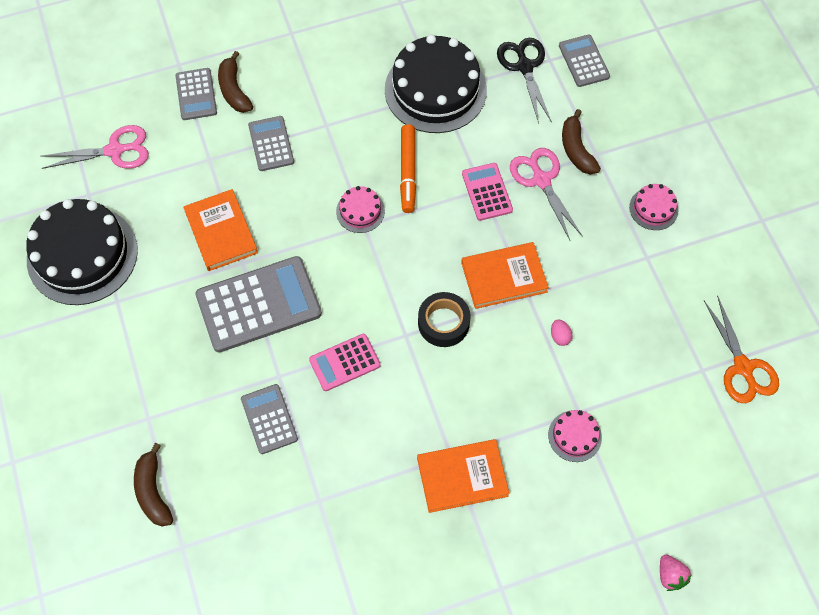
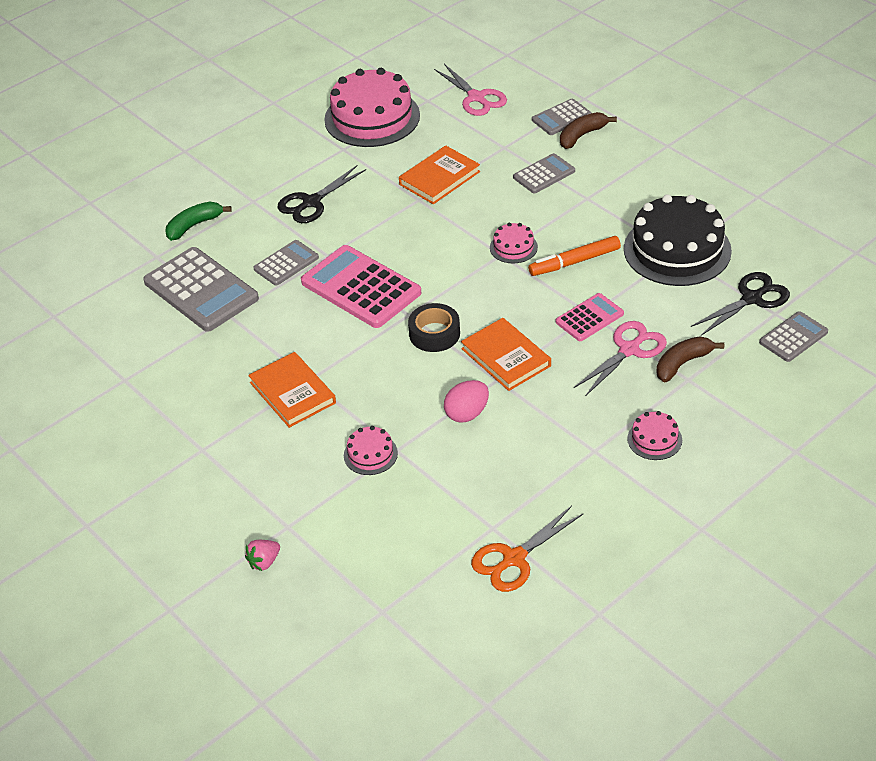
camera: 70 degrees right, 20 degrees down
(82, 255) = (372, 117): black cake -> pink cake
(153, 491) = (194, 225): brown banana -> green banana
(186, 362) = (311, 202): none -> black scissors
(259, 304) = (385, 222): grey calculator -> grey calculator (201, 290)
(344, 362) = (361, 288): pink calculator -> pink calculator, size x1.83
(560, 336) = (467, 413): pink egg -> pink egg, size x1.79

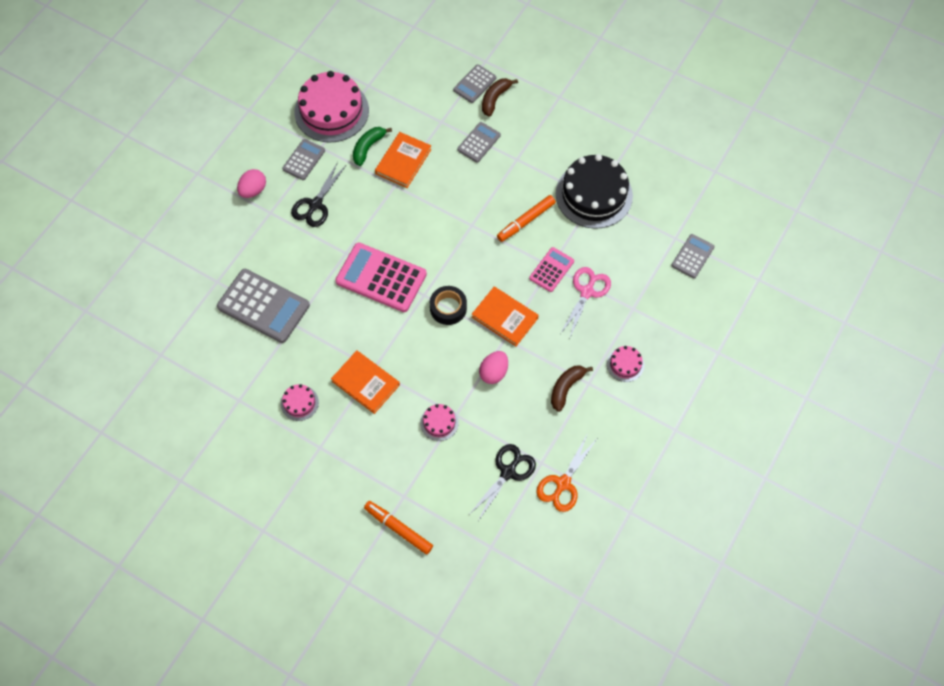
camera: 20 degrees left, 20 degrees up
(194, 225) = (234, 246): green banana -> green banana (368, 147)
(243, 177) = (253, 190): none -> pink egg
(264, 562) = (398, 529): pink strawberry -> orange marker
(286, 263) = (318, 267): grey calculator -> grey calculator (304, 160)
(476, 98) = (404, 76): pink scissors -> none
(513, 247) = (478, 216): pink cake -> pink cake (299, 403)
(682, 363) = (625, 296): brown banana -> brown banana (566, 388)
(752, 299) = (656, 228): black scissors -> black scissors (508, 472)

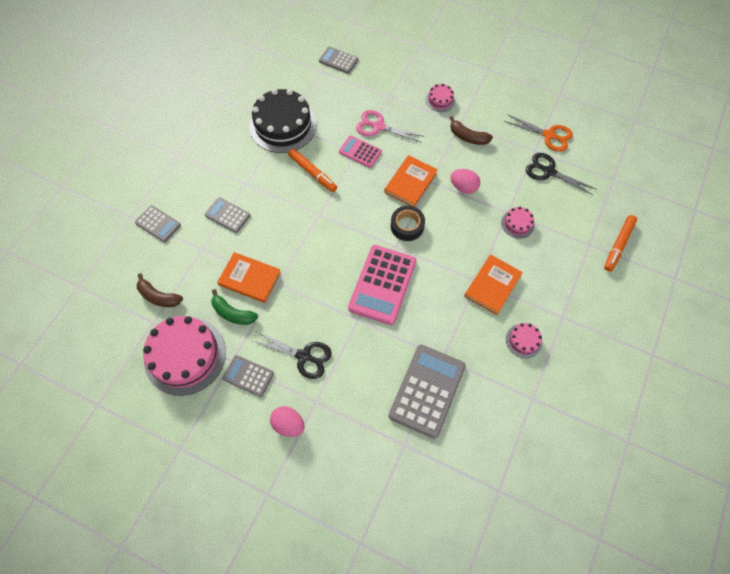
camera: 95 degrees left, 0 degrees up
(495, 99) = (177, 205): brown banana -> brown banana (159, 296)

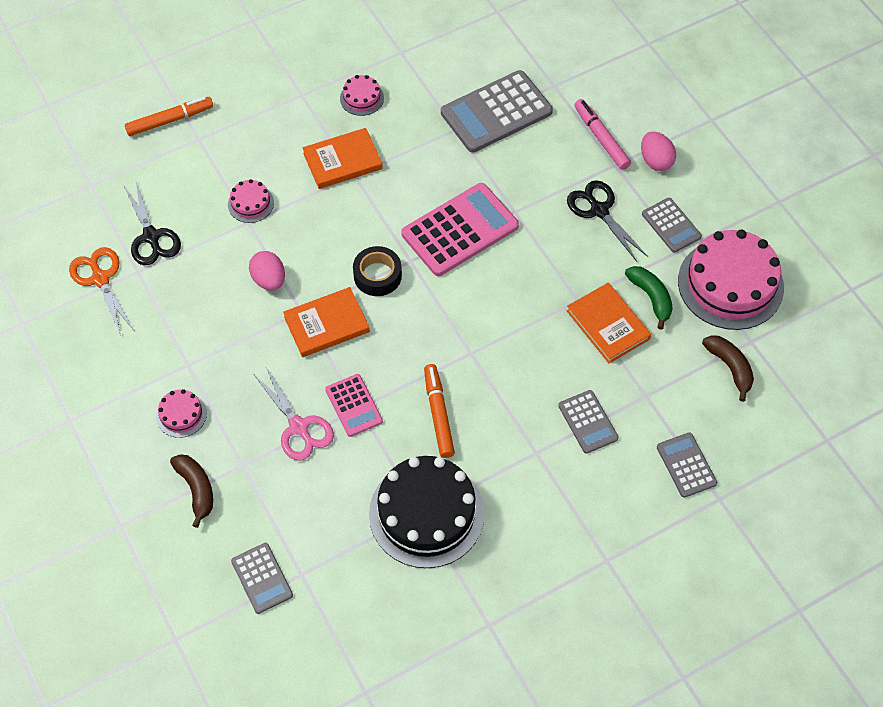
camera: 145 degrees left, 5 degrees down
(339, 418) = (601, 138): none -> pink marker
(468, 137) = (199, 339): brown banana -> brown banana (196, 489)

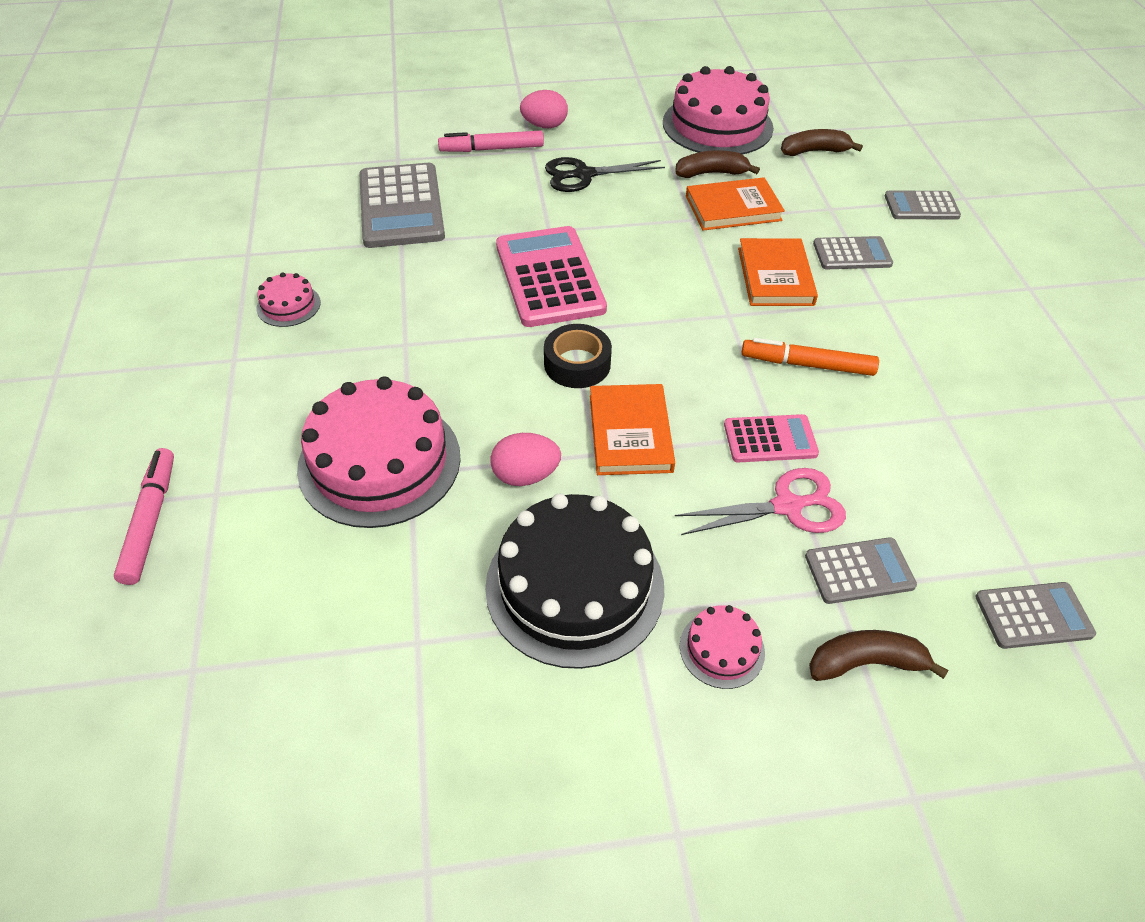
camera: 70 degrees left, 10 degrees down
(100, 279) = (400, 704): orange scissors -> none
(151, 237) = (360, 604): black scissors -> none
(170, 120) = (150, 520): orange marker -> pink marker
(250, 203) = (379, 462): pink cake -> pink cake, size x2.21
(342, 161) = (375, 349): orange book -> orange book (775, 276)
(426, 513) = (949, 413): black cake -> black cake (575, 586)
(651, 297) = (711, 173): green banana -> brown banana
(671, 225) = (629, 138): grey calculator -> grey calculator (859, 571)

